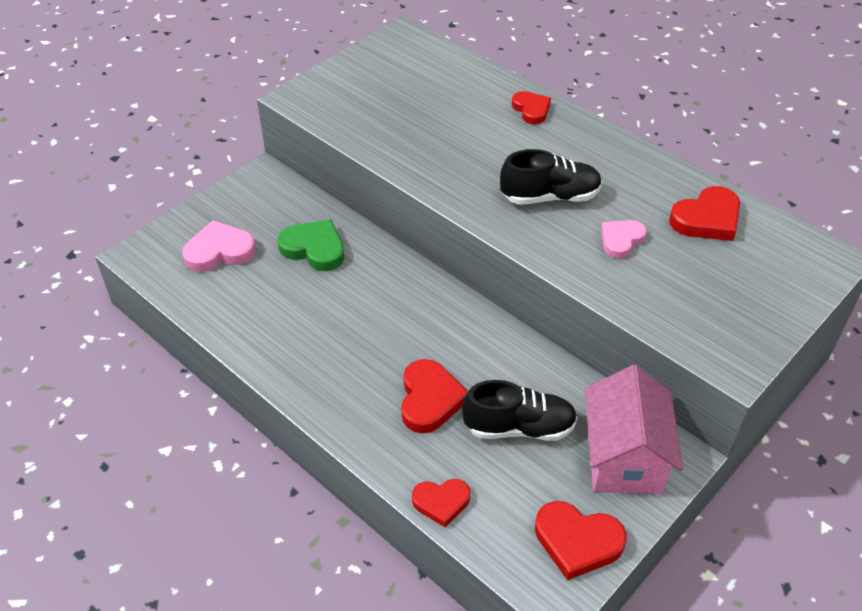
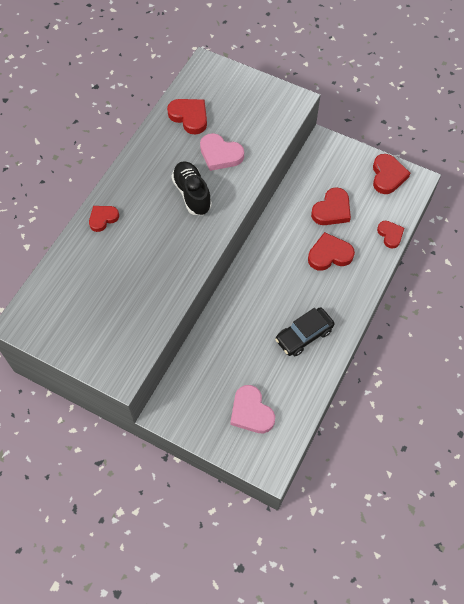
camera: 105 degrees left, 15 degrees up
(302, 331) = (304, 335): none -> black car
(314, 248) = (231, 351): green heart -> none
(519, 427) = (332, 210): black shoe -> red heart
(621, 240) = (220, 154): pink heart -> pink heart, size x1.50
(623, 458) = (333, 163): pink house -> none

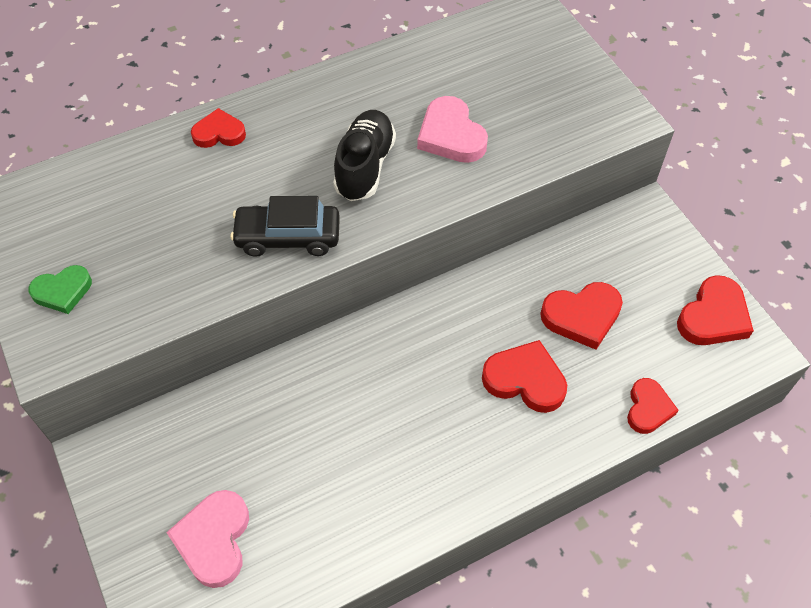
camera: 35 degrees right, 5 degrees down
(98, 343) = (62, 291): none -> green heart
(189, 117) = (450, 64): red heart -> none
(304, 335) = (387, 476): black car -> black car (288, 237)

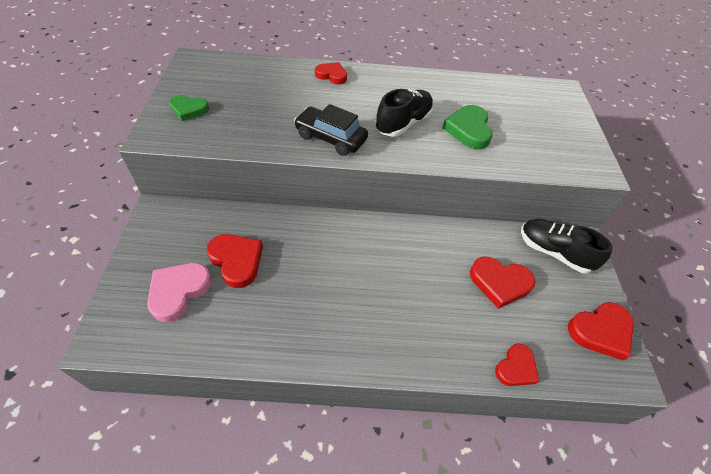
camera: 25 degrees right, 5 degrees down
(451, 135) = (468, 130): pink heart -> green heart
(525, 380) = (436, 302): red heart -> red heart (236, 261)
(621, 243) = (553, 252): none -> black shoe

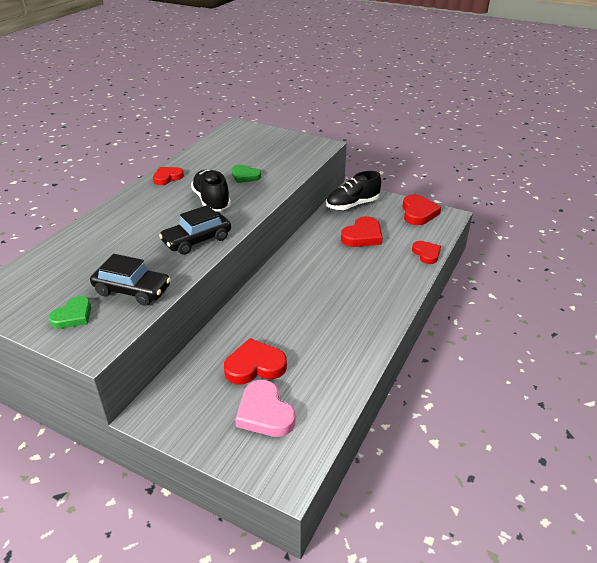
camera: 60 degrees left, 15 degrees down
(235, 128) = (132, 290): none -> black car
(331, 75) = (111, 217): red heart -> red heart (167, 177)
(468, 130) = (245, 176): green heart -> green heart, size x0.66

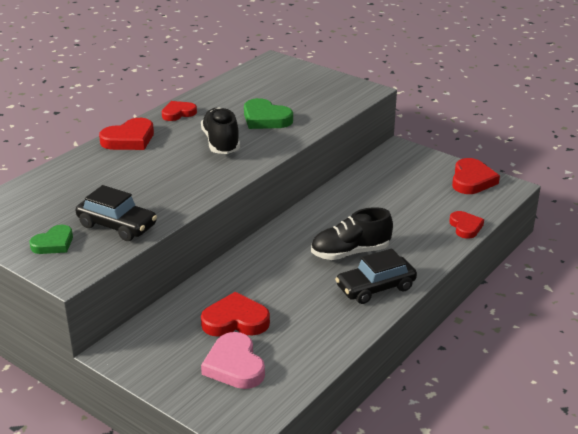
camera: 10 degrees right, 5 degrees down
(197, 240) = (195, 182): black car -> black car (375, 288)
(245, 176) = (265, 119): green heart -> green heart, size x1.50
(352, 205) = (394, 164): black shoe -> black shoe (350, 252)
(362, 236) = (395, 200): red heart -> red heart (129, 139)

